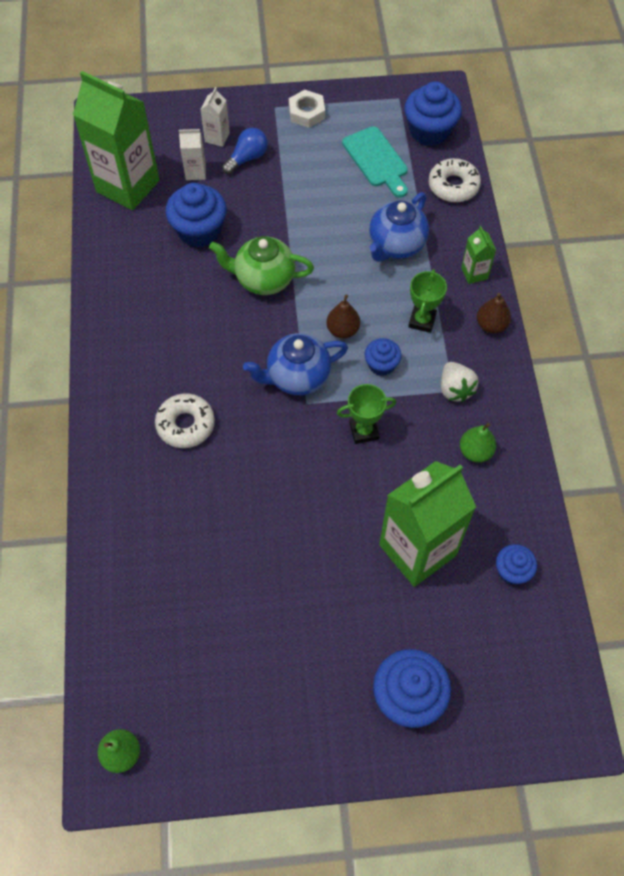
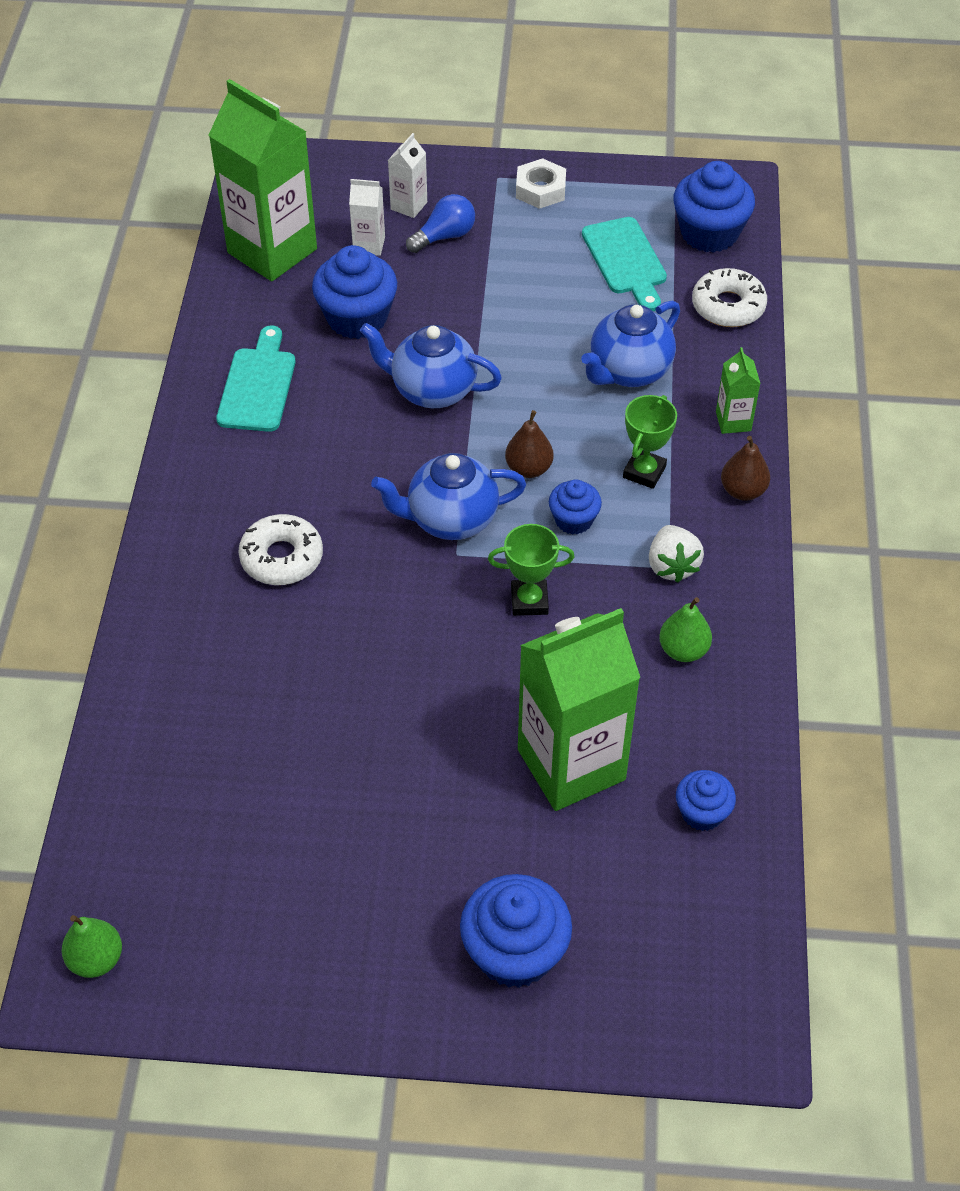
camera: 10 degrees right, 10 degrees down
(140, 293) = (258, 385): none -> turquoise cutting board
(263, 279) = (432, 390): green teapot -> blue teapot

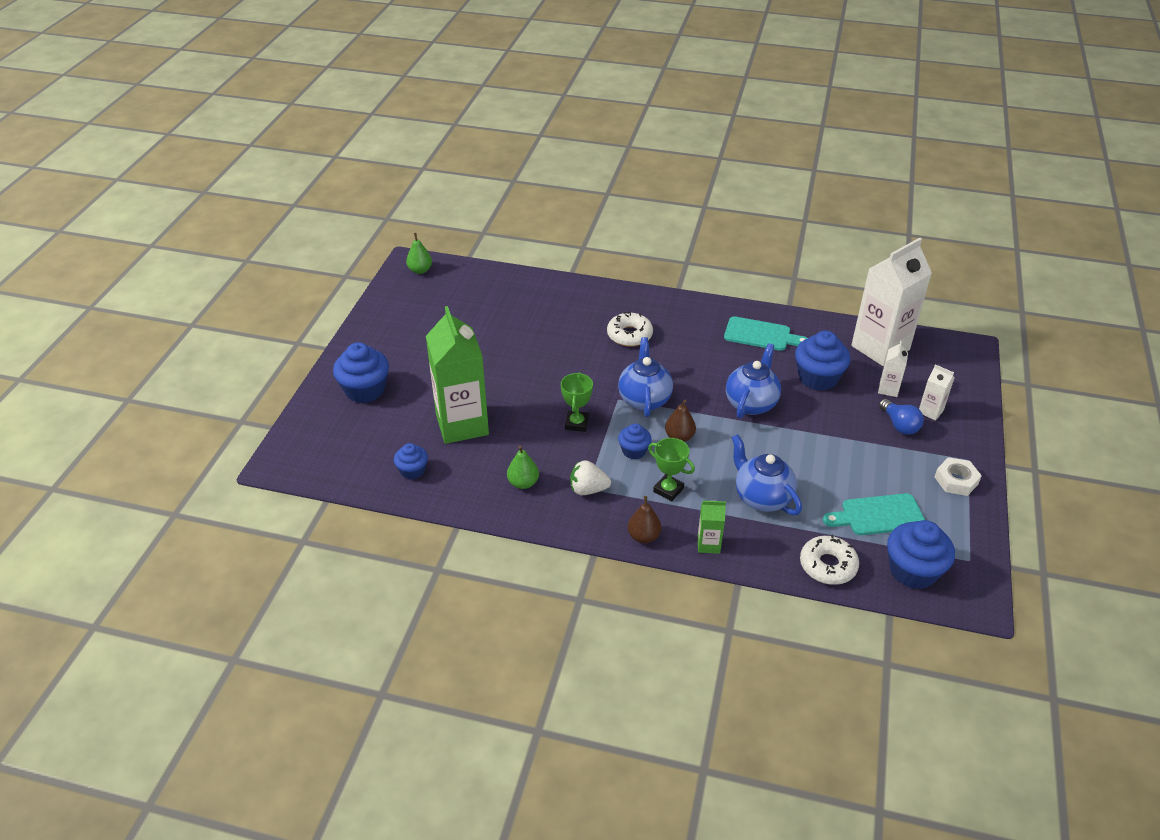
camera: 100 degrees right, 10 degrees down
(272, 251) = (880, 348): green carton -> white carton

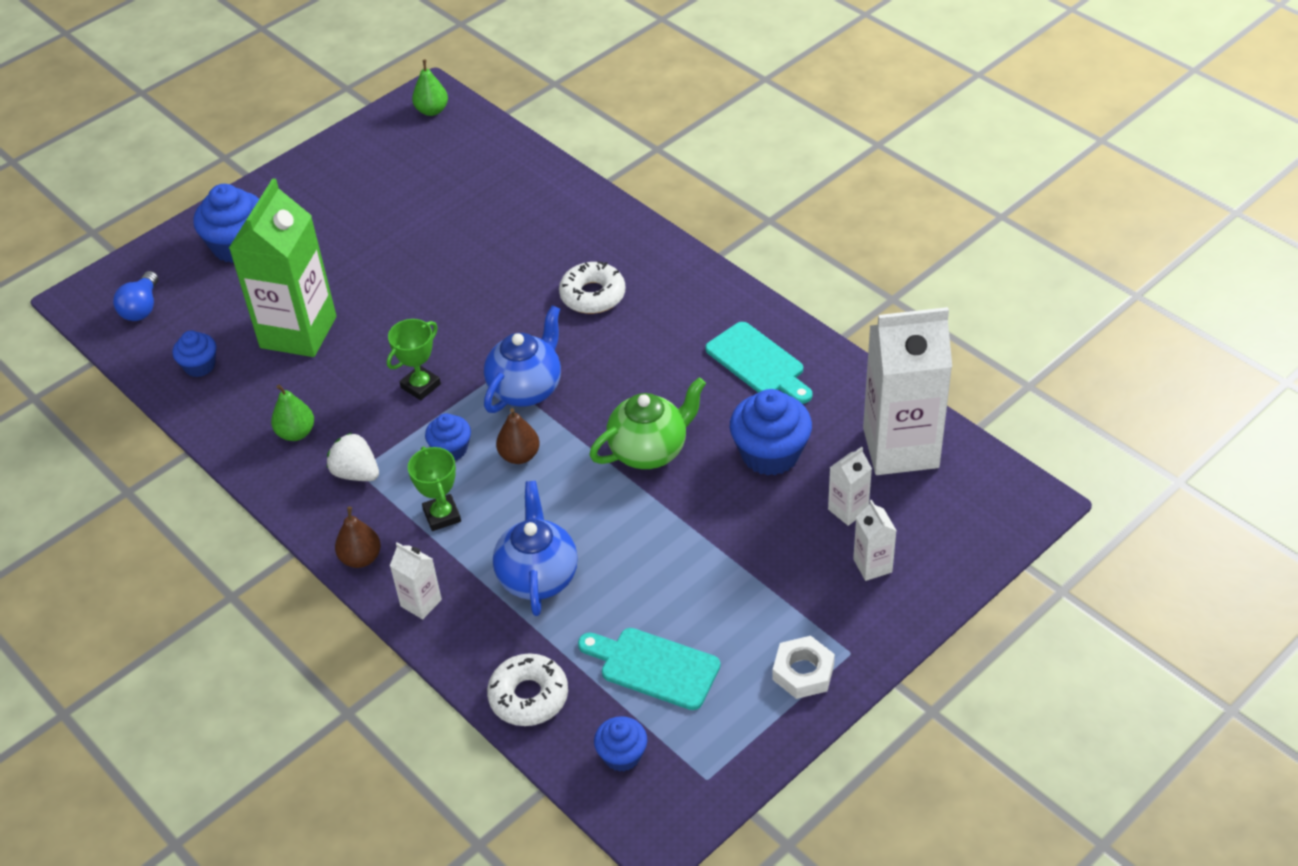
camera: 35 degrees right, 5 degrees up
(708, 544) = (421, 603): green carton -> white carton
(751, 403) = (649, 451): blue teapot -> green teapot
(899, 425) = (809, 565): blue light bulb -> blue light bulb (142, 308)
(913, 571) = (622, 755): blue cupcake -> blue cupcake, size x0.57

